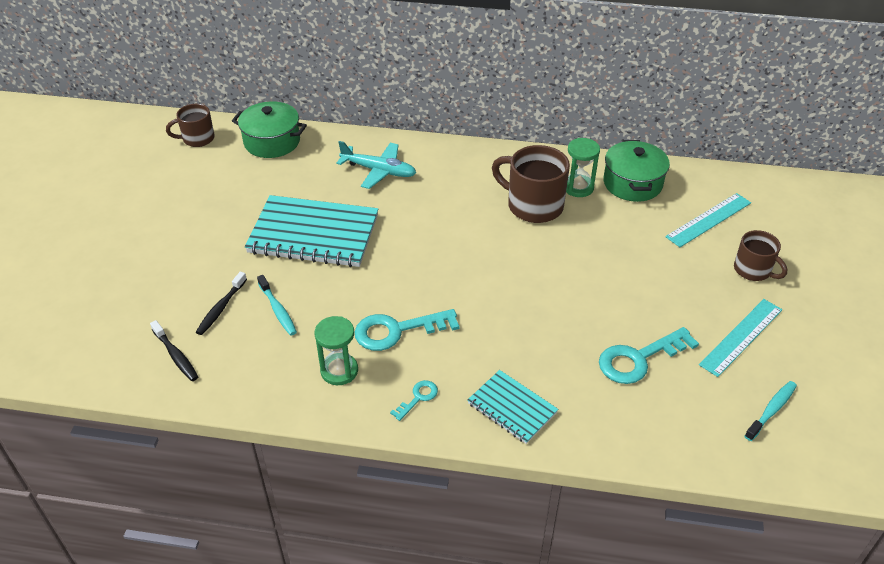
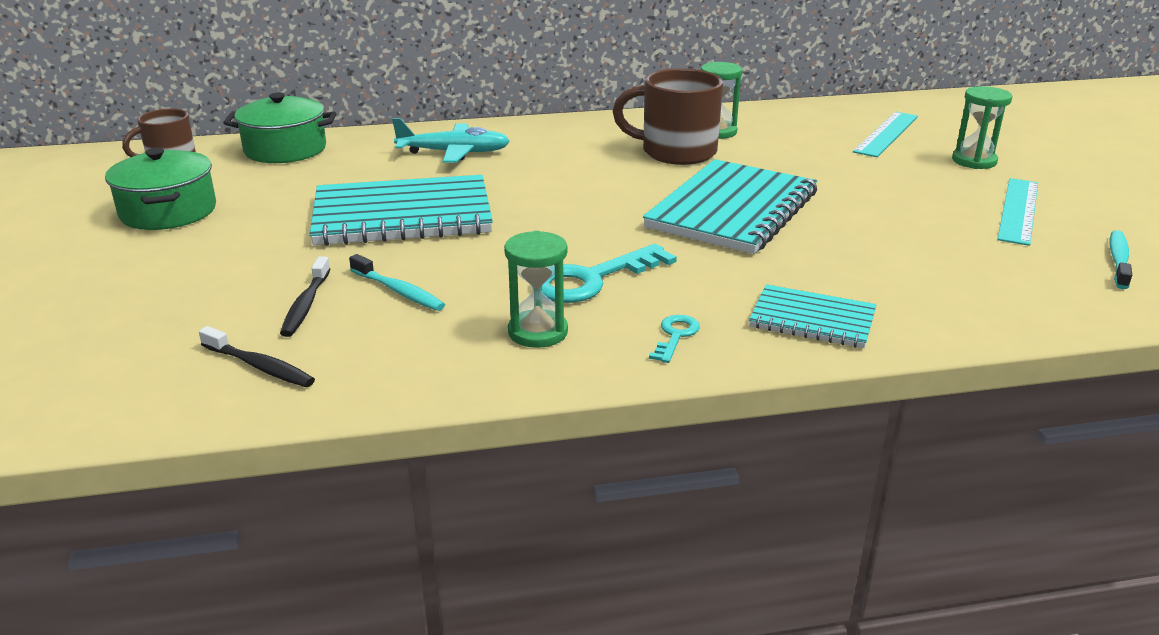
camera: 20 degrees left, 15 degrees down
(531, 283) = (732, 210): none -> turquoise notebook
(632, 183) = (775, 121): green pot -> green pot (168, 211)
(639, 359) = (924, 248): turquoise key -> none
(753, 270) = (974, 161): brown mug -> green hourglass

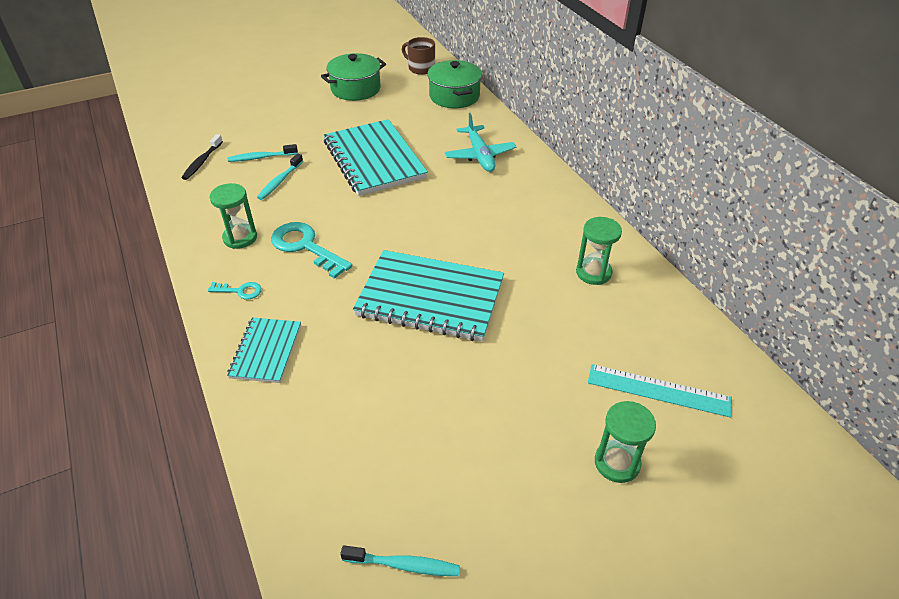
camera: 75 degrees right, 15 degrees up
(306, 305) = (261, 157): black toothbrush -> turquoise toothbrush
(676, 152) = (534, 255): brown mug -> none
(1018, 210) = (497, 491): turquoise ruler -> none

